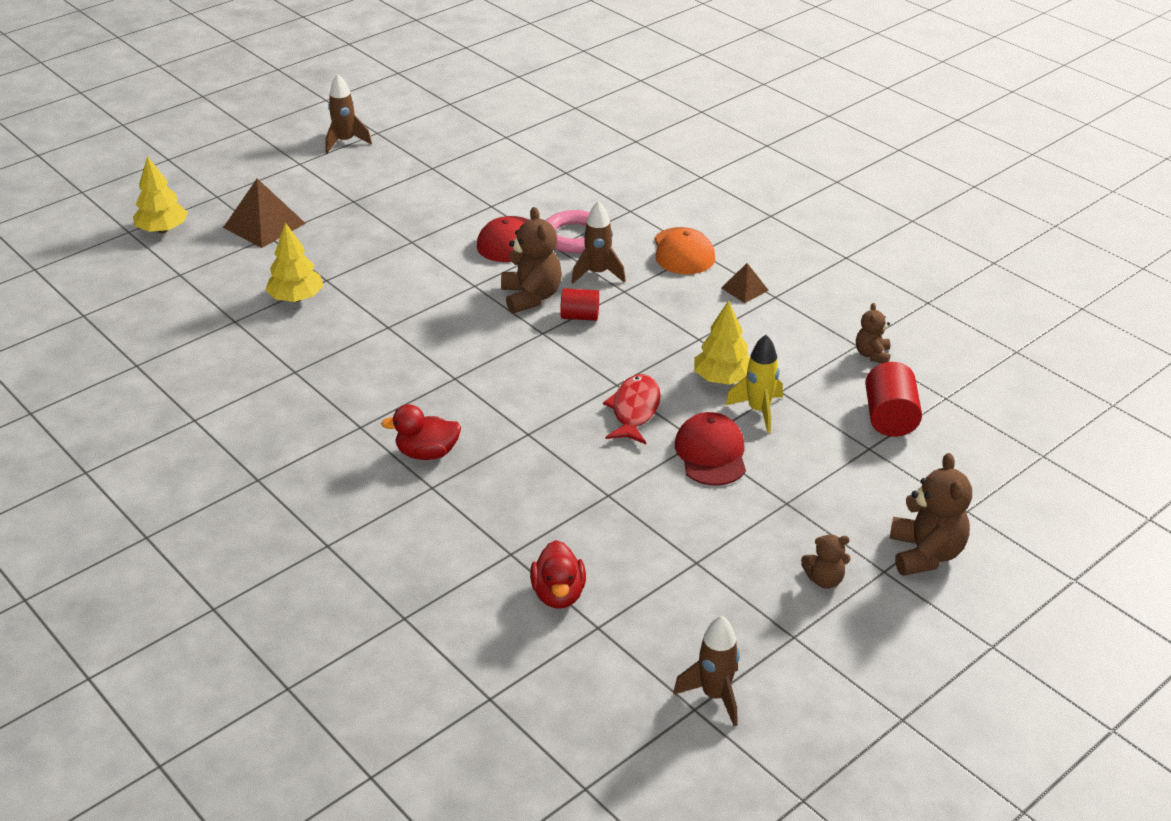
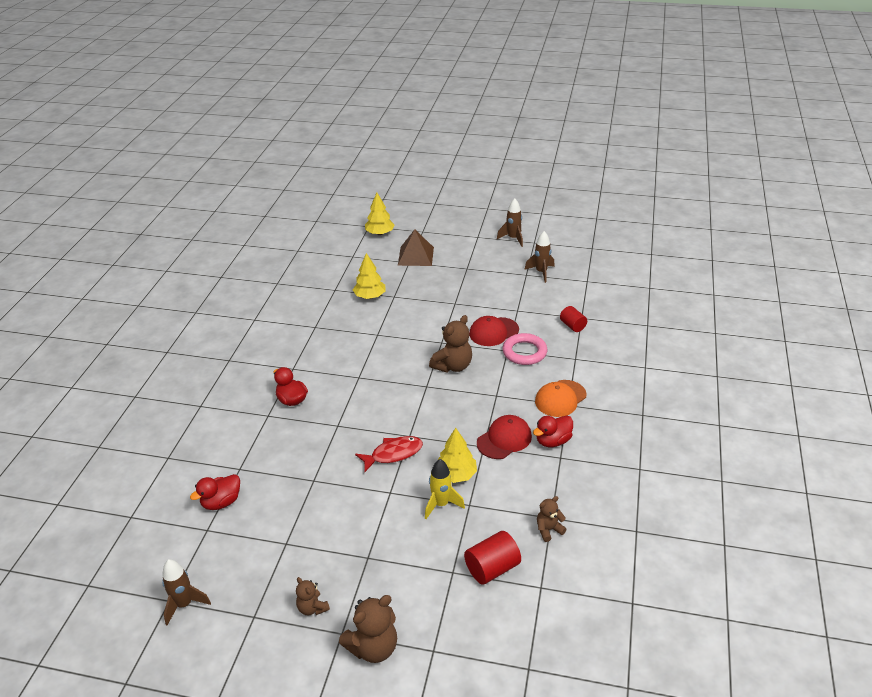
camera: 55 degrees right, 0 degrees up
(580, 316) = (455, 391): red cylinder -> red cylinder (572, 326)
(597, 273) = (501, 378): brown rocket -> brown rocket (541, 272)
(711, 453) = (384, 503): red cap -> red cap (504, 439)
(744, 289) = (553, 441): brown pyramid -> red duck

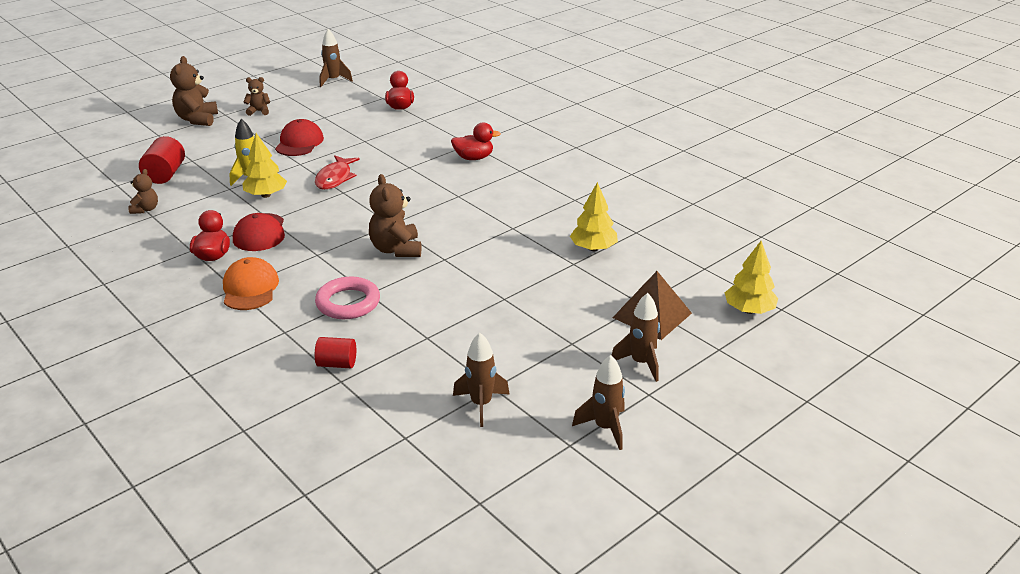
camera: 125 degrees right, 5 degrees down
(458, 246) = (640, 363): none -> brown rocket
(493, 332) = (412, 300): red cap -> red cap (299, 143)

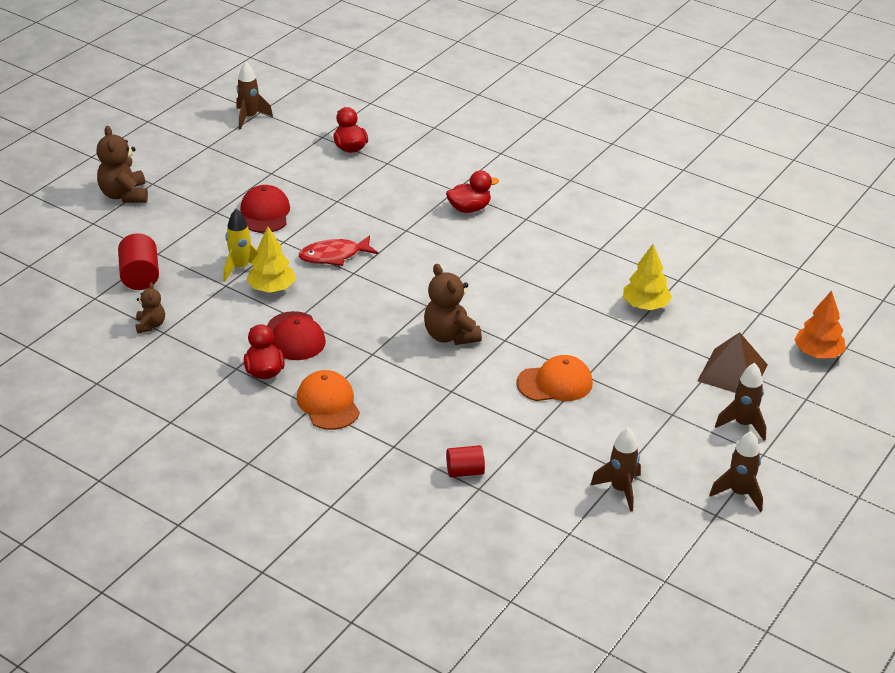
camera: 15 degrees left, 5 degrees up
(259, 111) = (190, 174): brown teddy bear -> none
(335, 178) = (334, 256): red fish -> red fish turned 75 degrees clockwise
(348, 303) = (437, 404): pink ring -> none
(470, 300) = (555, 383): none -> orange cap
(749, 310) = (818, 353): yellow tree -> orange tree

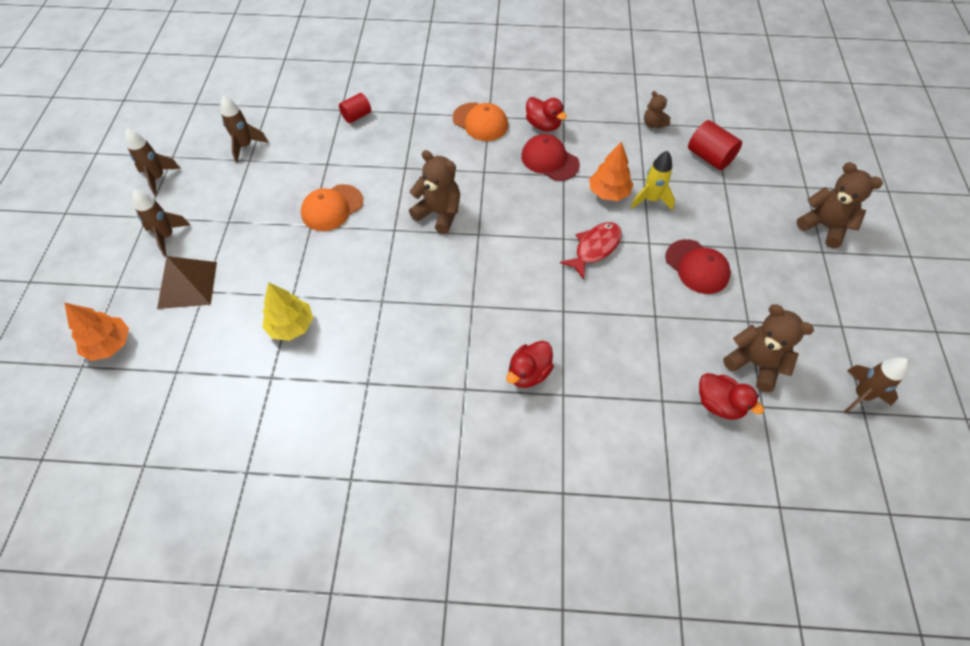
camera: 150 degrees right, 20 degrees up
(271, 288) = (608, 192): yellow tree -> orange tree
(298, 154) = (755, 363): none -> brown teddy bear

